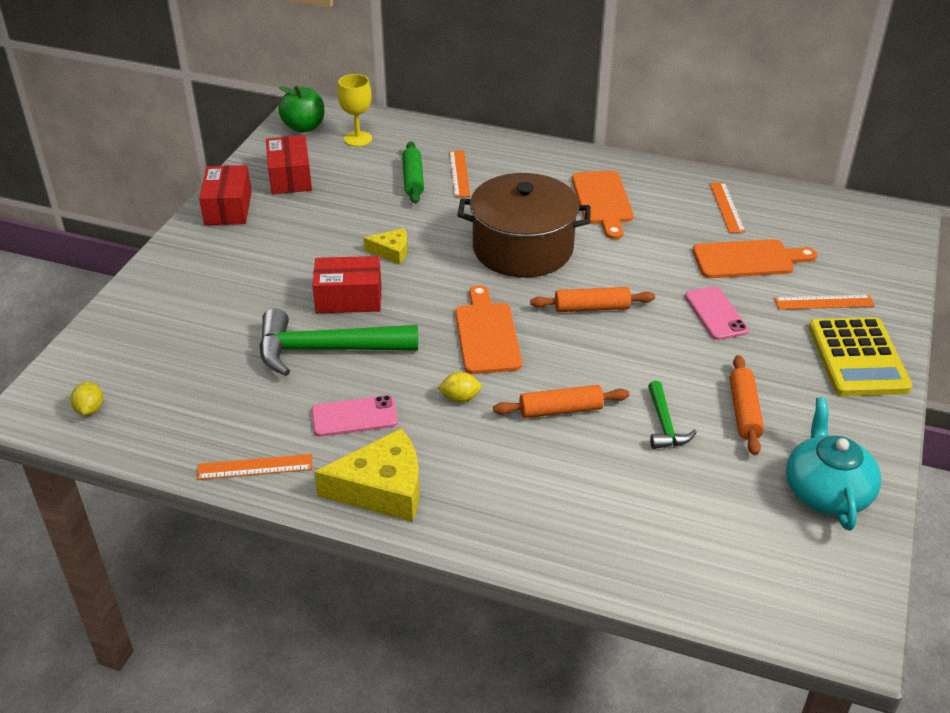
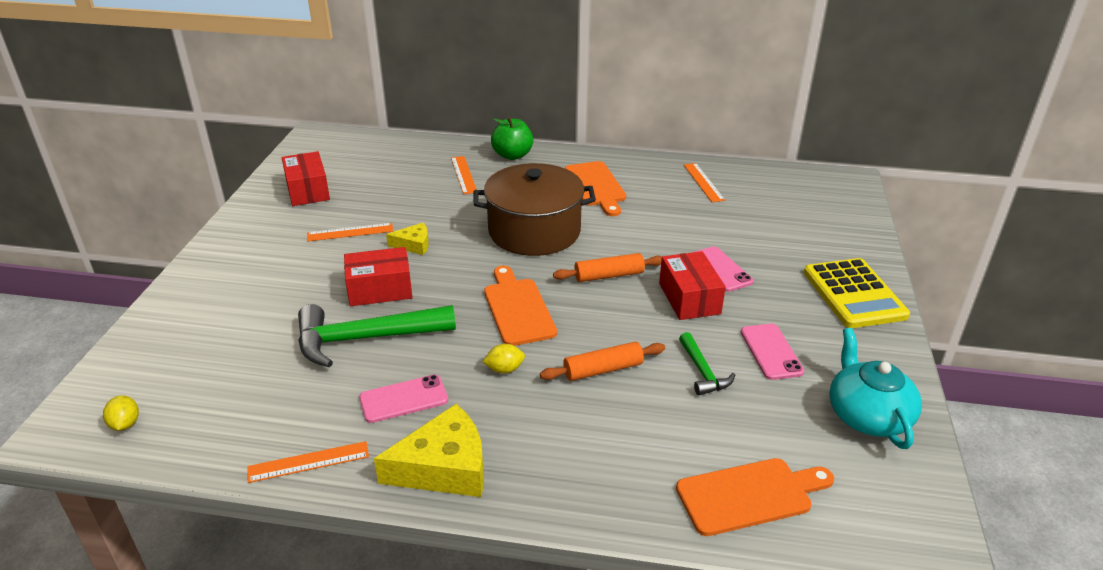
camera: 10 degrees left, 5 degrees down
(228, 208) = (251, 221): red box -> red box (689, 298)
(304, 127) = (315, 148): green apple -> green apple (512, 155)
(358, 139) = (366, 154): yellow goblet -> none
(413, 179) = (422, 183): green rolling pin -> none
(744, 411) = (771, 352): orange rolling pin -> pink phone
(748, 259) = (734, 222): orange cutting board -> orange cutting board (749, 495)
(824, 302) = (809, 251): orange ruler -> orange ruler (350, 232)

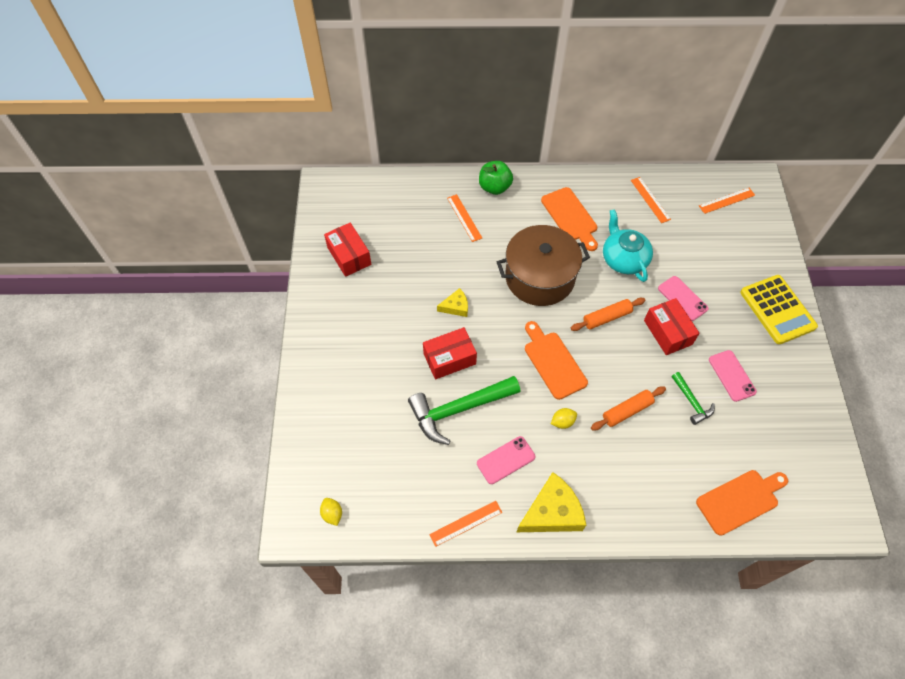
camera: 10 degrees left, 25 degrees up
(350, 232) = (402, 300): orange ruler -> orange ruler (726, 200)
(867, 415) = (800, 422): turquoise teapot -> turquoise teapot (623, 259)

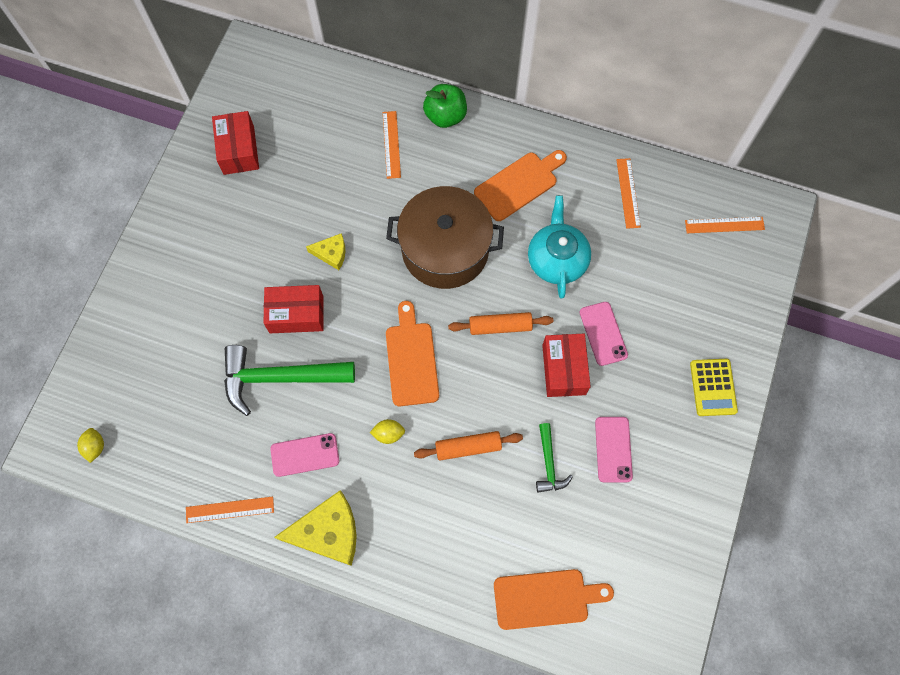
camera: 20 degrees right, 10 degrees up
(570, 217) = (519, 184): orange cutting board -> orange cutting board turned 120 degrees counterclockwise
(777, 310) = (713, 387): yellow calculator -> yellow calculator, size x0.65

